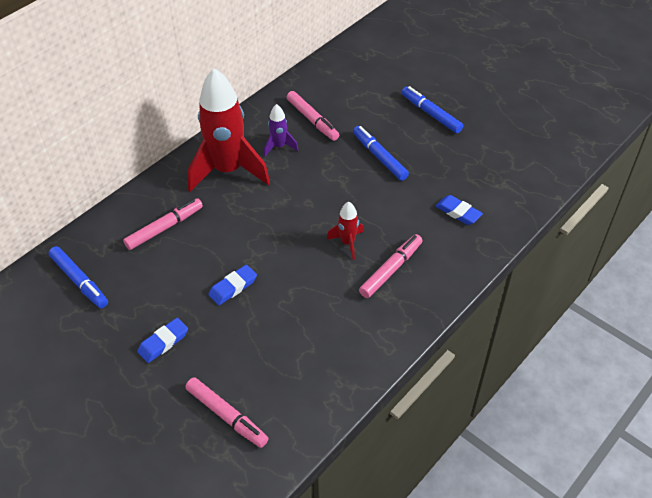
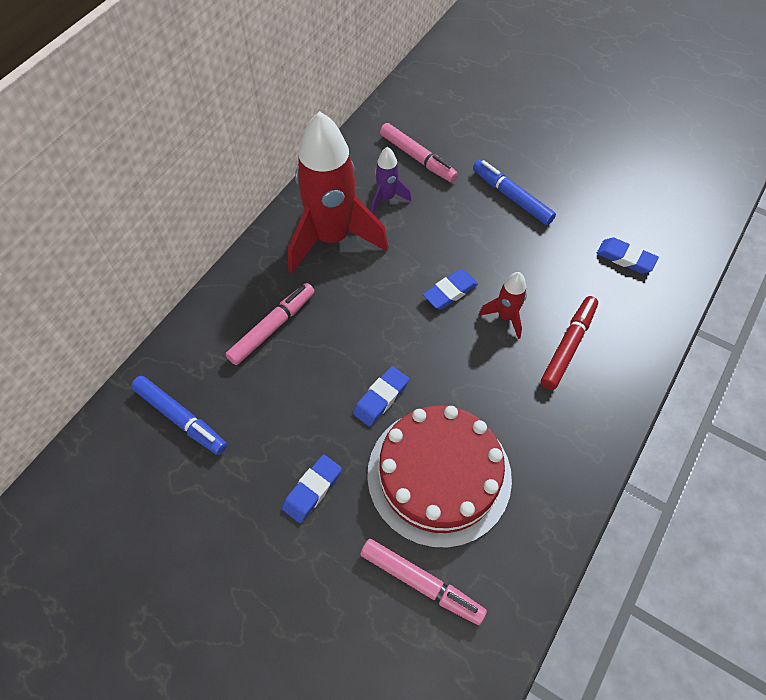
camera: 10 degrees left, 10 degrees up
(262, 346) = (439, 475): none -> red cake
(309, 220) = (450, 292): none -> blue eraser
(391, 270) = (568, 346): pink marker -> red marker
(431, 114) = (556, 133): blue marker -> none

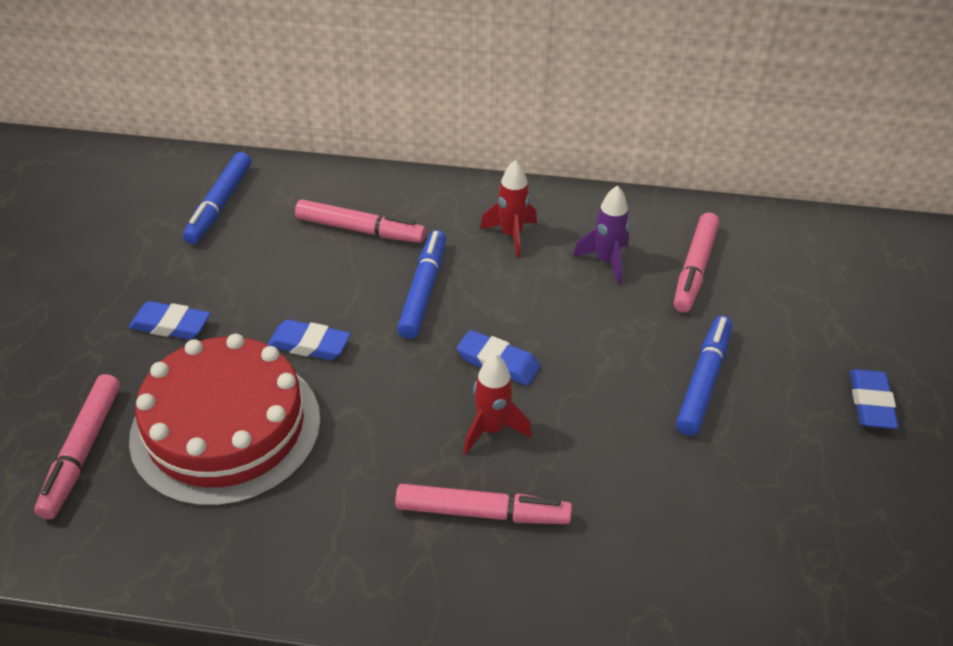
camera: 65 degrees right, 15 degrees down
(332, 238) = (511, 235): red rocket -> red rocket, size x0.45
(361, 310) = (423, 290): none -> blue marker
(568, 346) = (482, 513): red marker -> pink marker
(625, 258) = (688, 548): blue eraser -> blue eraser (870, 403)

